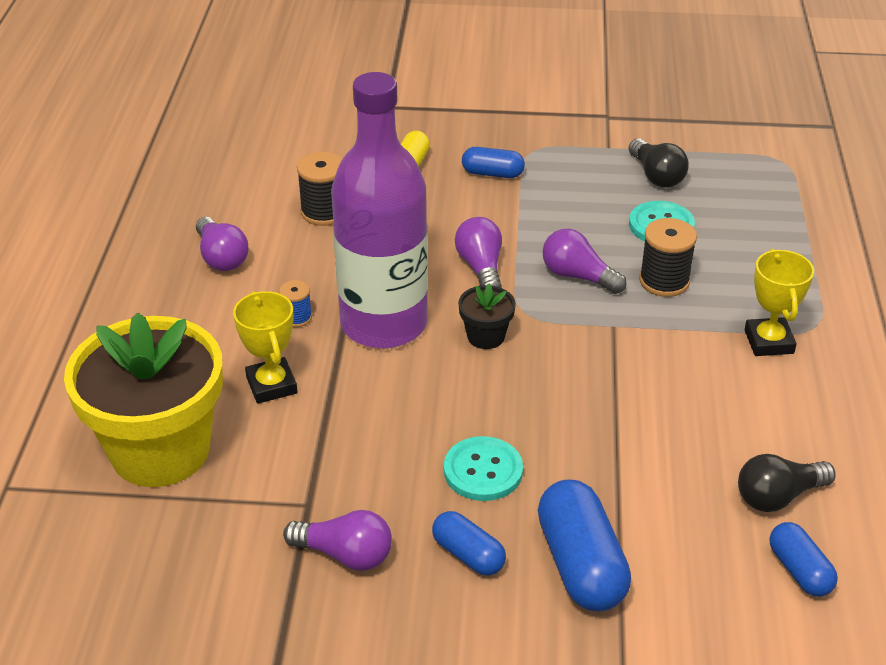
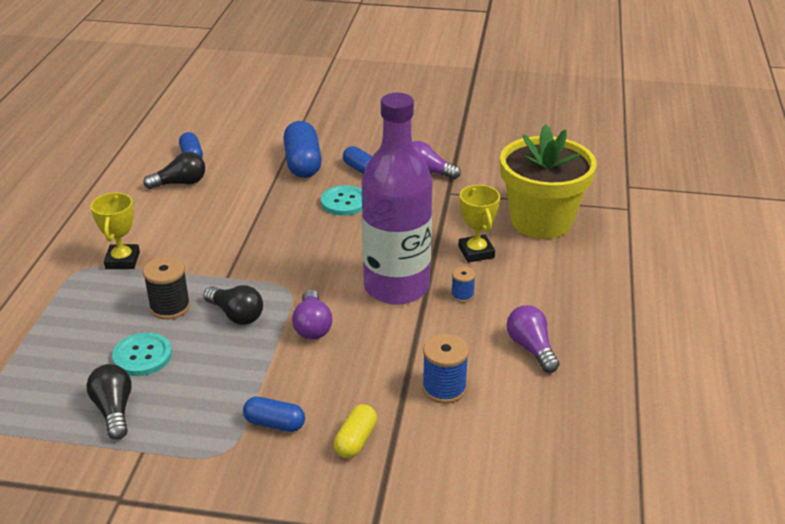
camera: 175 degrees left, 5 degrees down
(324, 212) = (444, 388): black spool -> blue spool
(486, 336) = (322, 274): black flower pot -> none
(578, 276) = (236, 315): purple light bulb -> black light bulb

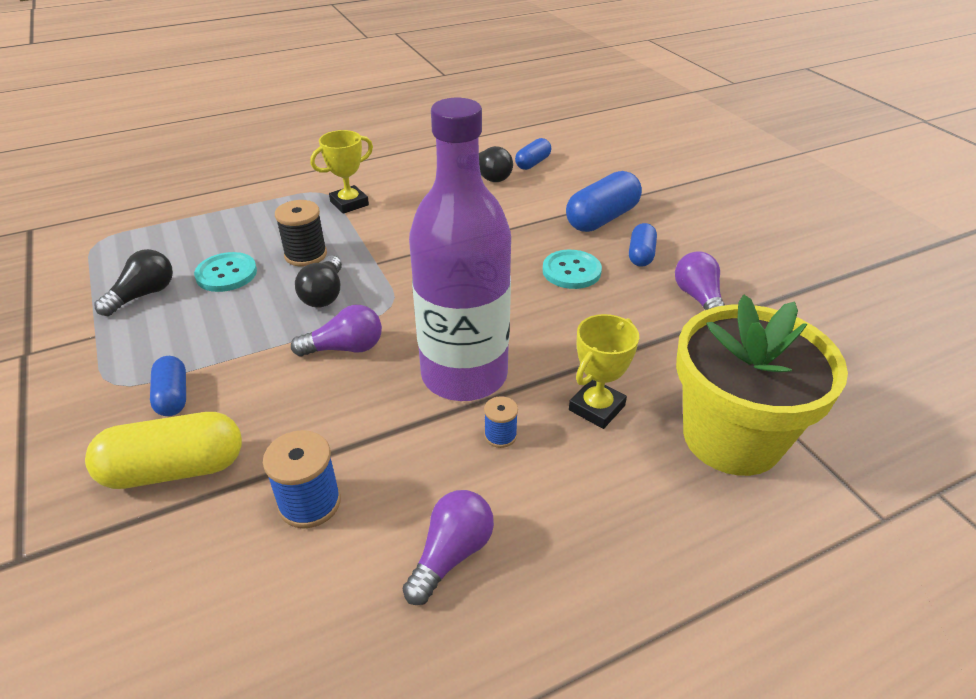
camera: 55 degrees right, 5 degrees up
(312, 326) = (345, 348): purple light bulb -> purple light bulb turned 150 degrees counterclockwise
(355, 440) = (175, 469): yellow capsule -> yellow capsule, size x1.73

